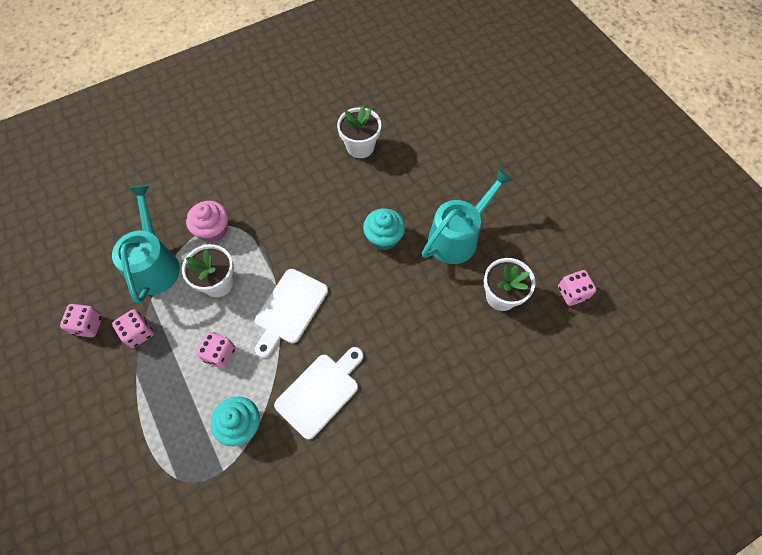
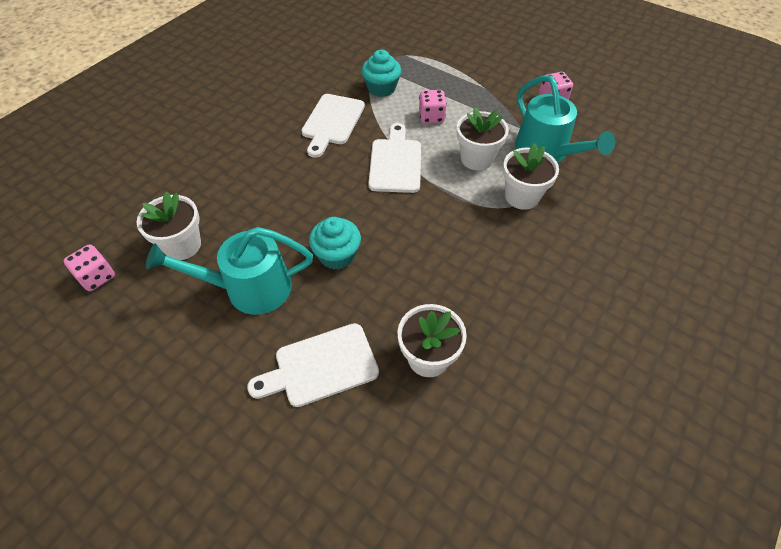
camera: 155 degrees right, 10 degrees down
(139, 333) = (508, 107): pink dice -> none
(213, 230) = (522, 196): pink cupcake -> white flower pot
(427, 166) = (321, 366): none -> white cutting board
(458, 236) = (248, 288): turquoise watering can -> turquoise watering can turned 60 degrees clockwise

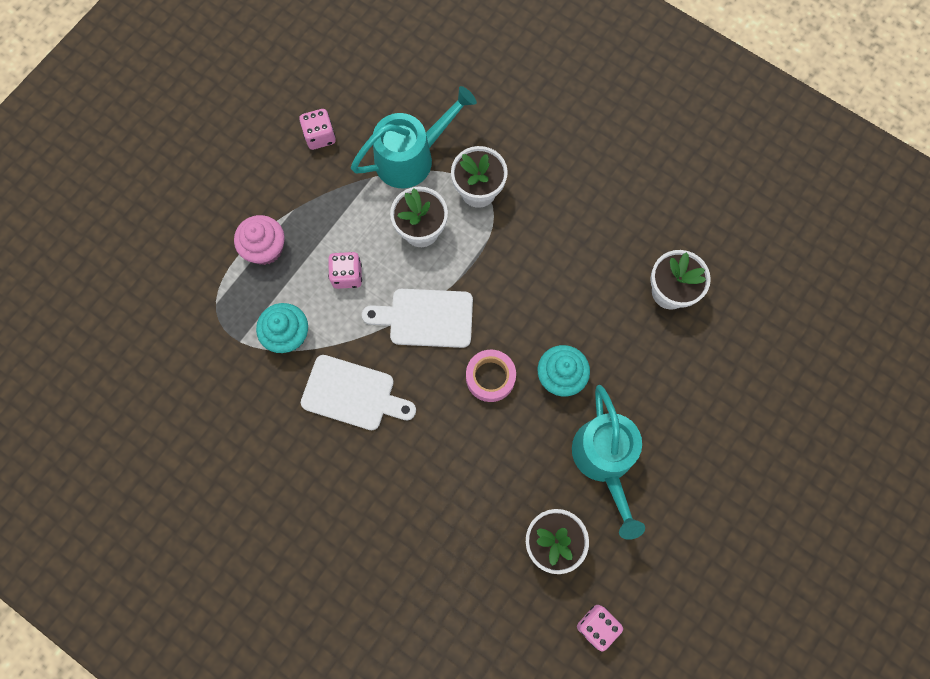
camera: 90 degrees left, 20 degrees up
(321, 366) = (684, 383): white cutting board -> none
(339, 204) = (490, 377): none -> pink tape
(450, 75) = (265, 248): none -> pink cupcake

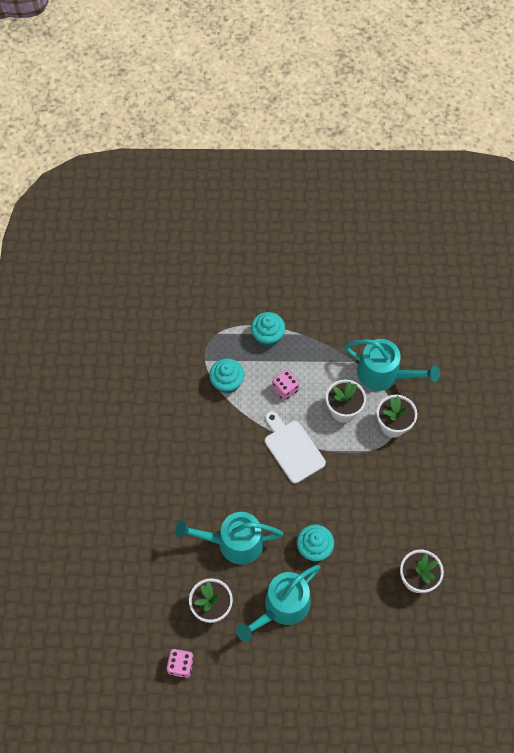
camera: 55 degrees right, 10 degrees down
(265, 248) = (267, 336): pink cupcake -> turquoise cupcake
(320, 136) = (356, 317): pink dice -> none
(353, 394) = (218, 440): white cutting board -> none
(490, 377) = (284, 508): pink tape -> none
(491, 463) = (233, 542): none -> turquoise watering can

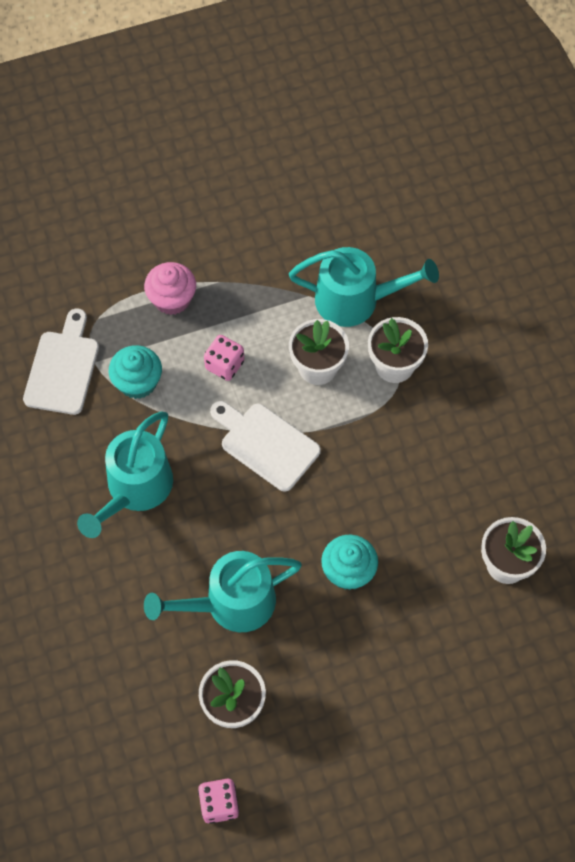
camera: 20 degrees left, 0 degrees up
(184, 358) = (63, 368): none -> white cutting board
(267, 336) = (172, 299): turquoise cupcake -> pink cupcake
(281, 607) = (333, 670): turquoise watering can -> turquoise watering can (134, 490)

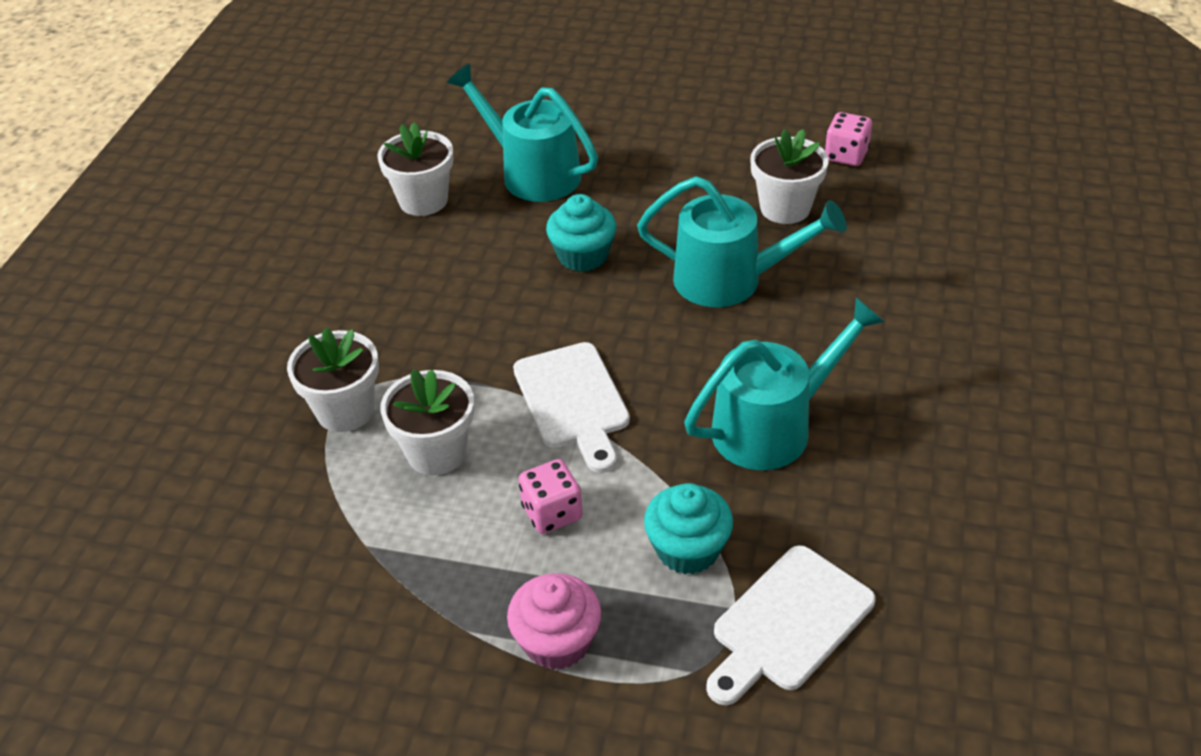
camera: 145 degrees left, 20 degrees down
(356, 300) = (311, 506): turquoise watering can -> turquoise watering can (532, 173)

